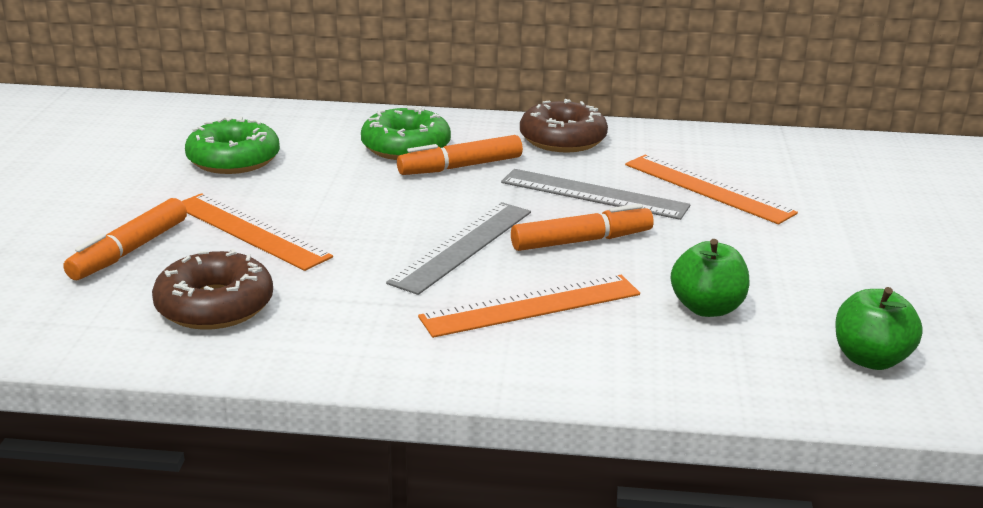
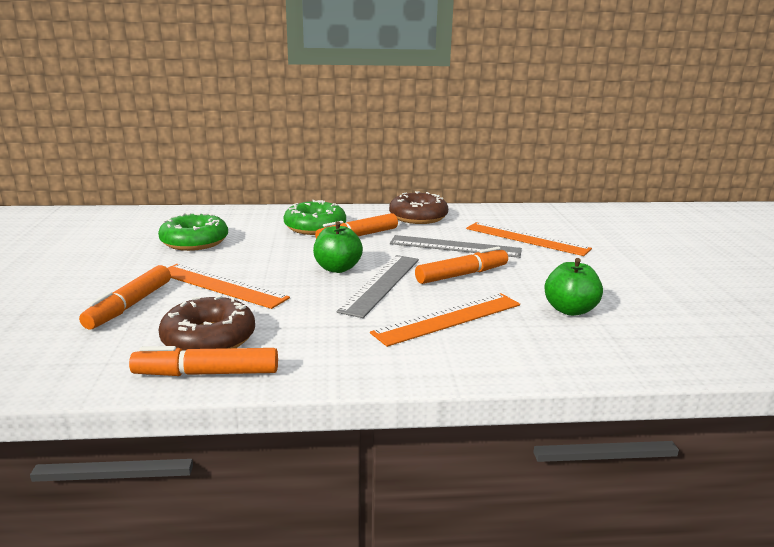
camera: 10 degrees left, 5 degrees down
(200, 351) = (206, 373): none -> orange marker
(870, 359) = (698, 333): green apple -> green apple (337, 268)

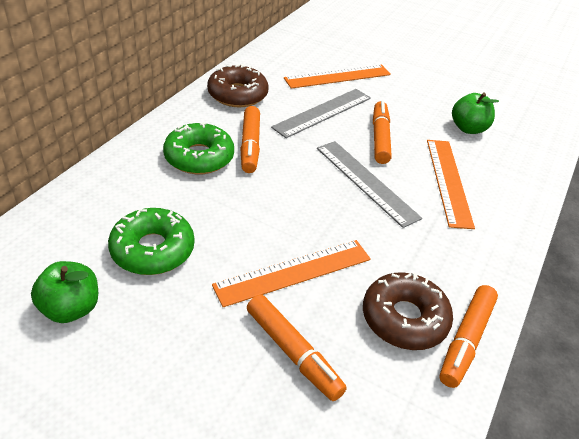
camera: 60 degrees left, 20 degrees up
(337, 268) = (314, 189): green apple -> green apple (71, 308)

